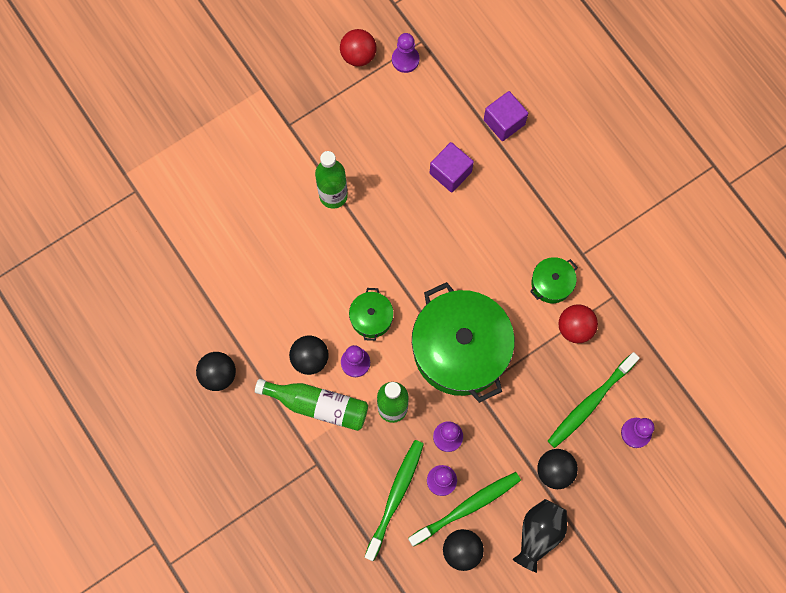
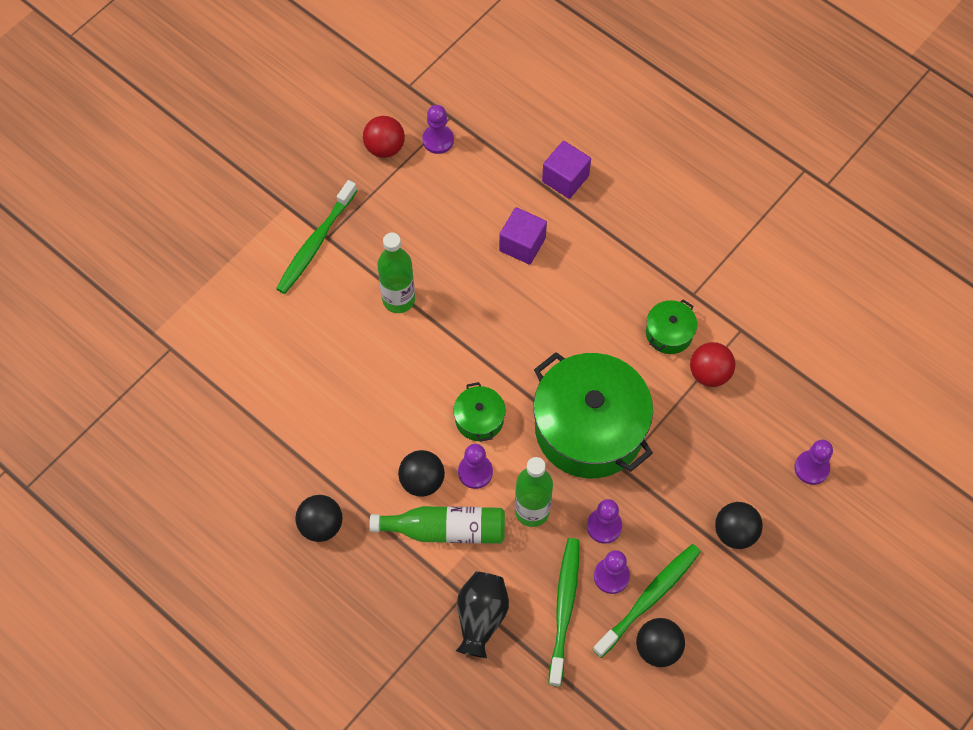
camera: 15 degrees left, 10 degrees down
(538, 534) = (739, 606): black vase -> black vase (481, 617)
(590, 402) = (751, 448): green toothbrush -> green toothbrush (316, 242)

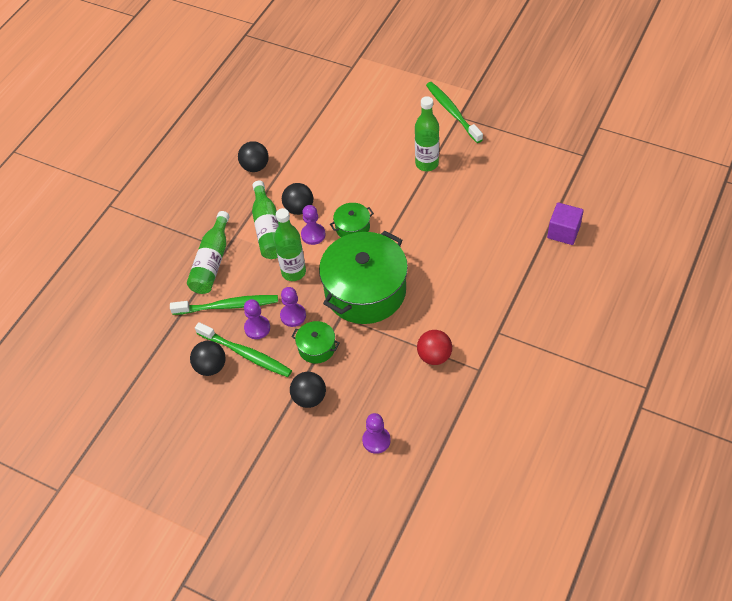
camera: 80 degrees right, 10 degrees down
(316, 242) = (452, 112): green toothbrush -> green toothbrush turned 45 degrees clockwise
(385, 148) = (541, 127): red ball -> none
(438, 140) = (561, 153): purple pawn -> none
(481, 617) = (212, 262): black vase -> green bottle
(522, 244) = (497, 219): purple cube -> none
(669, 333) = (459, 323): green pot -> green pot (316, 348)

